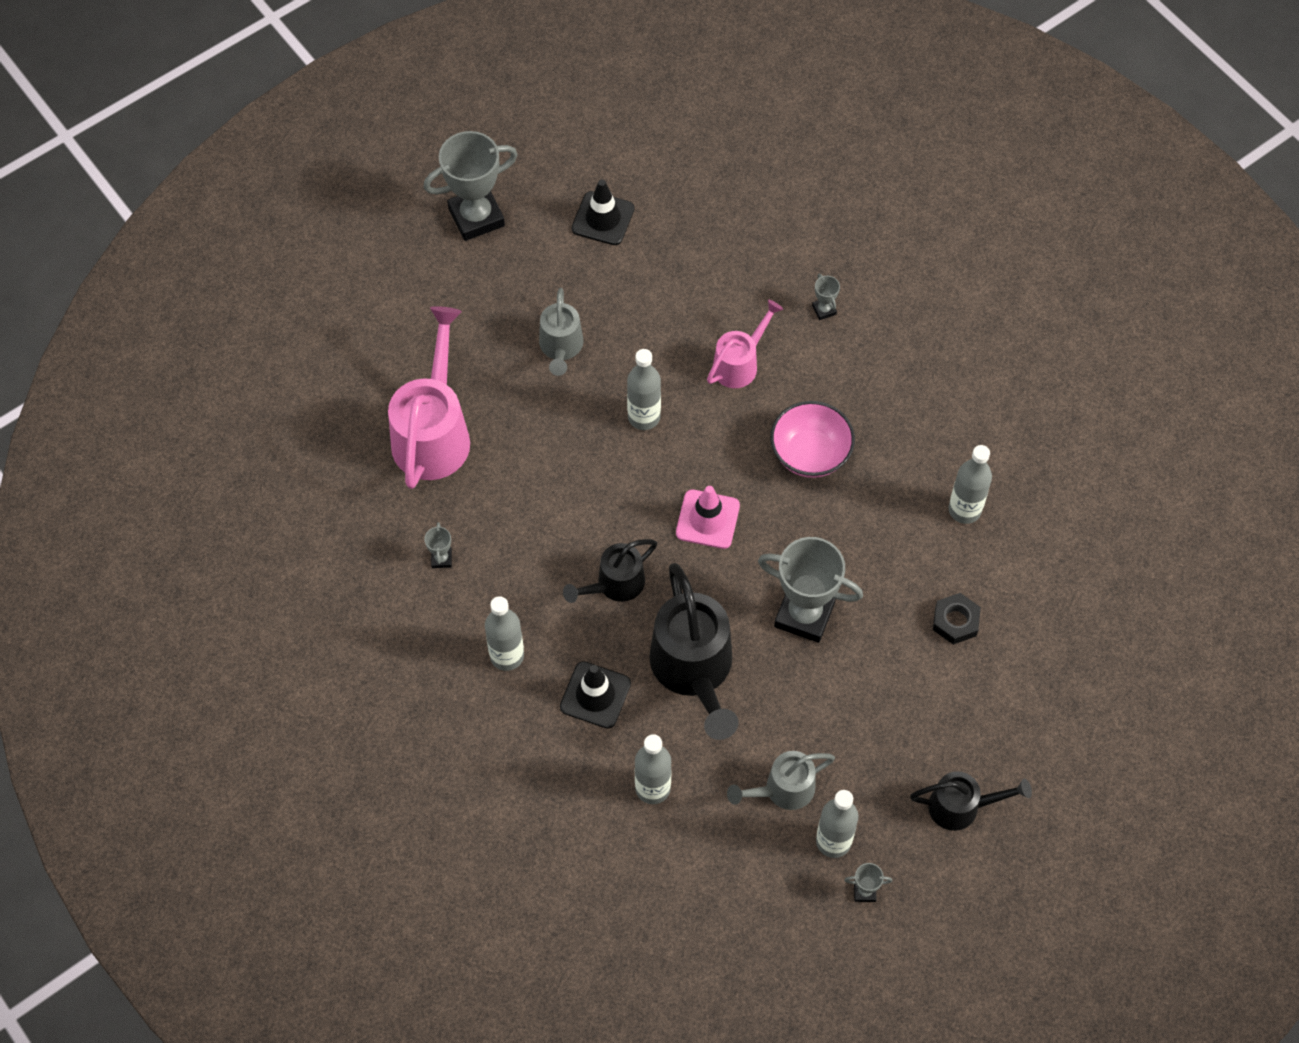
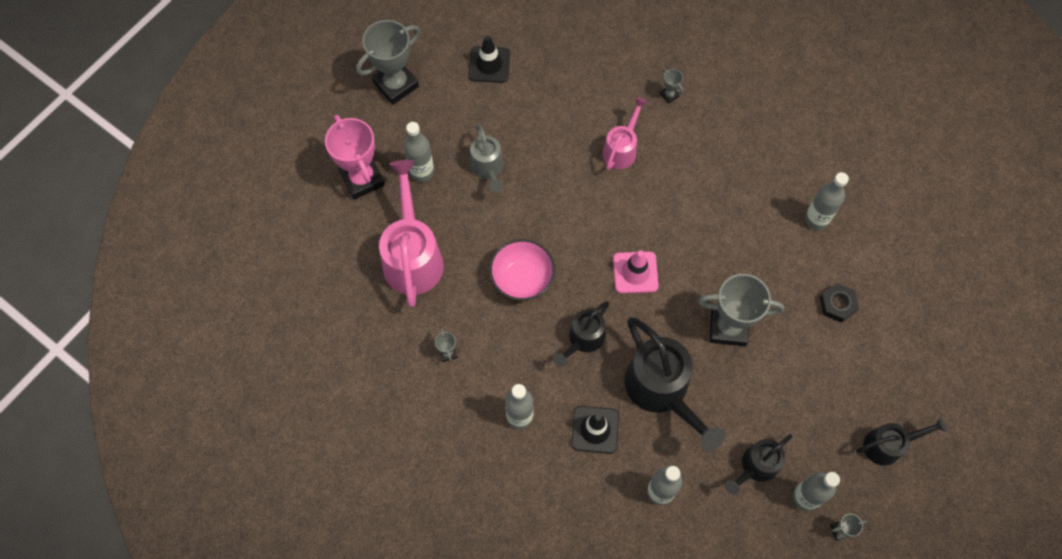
camera: 15 degrees left, 5 degrees up
(399, 324) = (362, 179): none -> pink trophy
(644, 417) = (565, 206): grey bottle -> grey bottle (422, 172)
(782, 790) = (755, 467): grey watering can -> black watering can
(810, 454) = (693, 205): pink bowl -> pink bowl (522, 279)

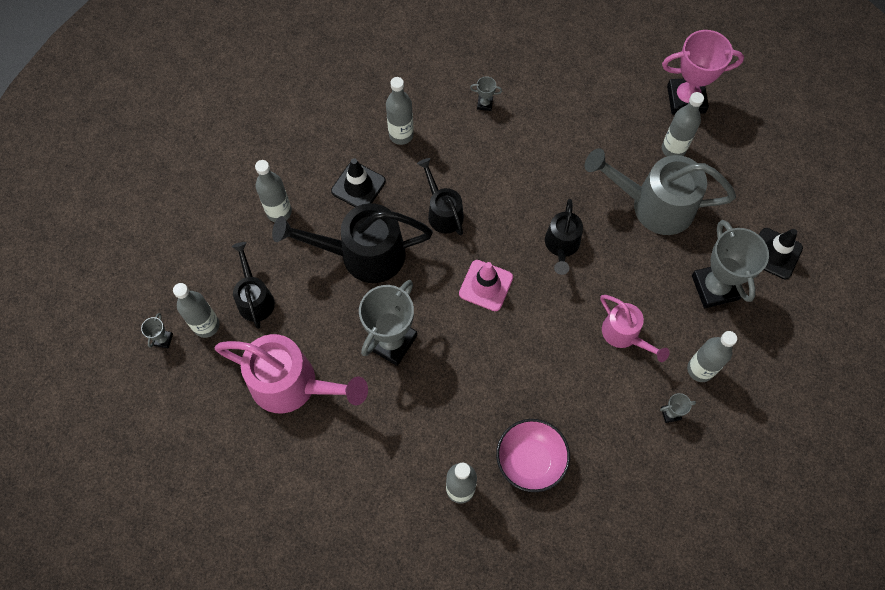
camera: 115 degrees right, 0 degrees up
(396, 85) = (781, 162): grey trophy -> grey trophy (714, 287)
(413, 256) = (589, 111): pink watering can -> pink watering can (293, 385)
(488, 168) = (653, 205): grey watering can -> grey watering can, size x1.74
(522, 279) = (525, 187): pink bowl -> pink bowl (530, 460)
(621, 86) = (700, 369): none -> grey bottle
(837, 304) = (361, 457): black nut -> none
(888, 445) = (206, 425): black watering can -> black watering can (561, 246)

